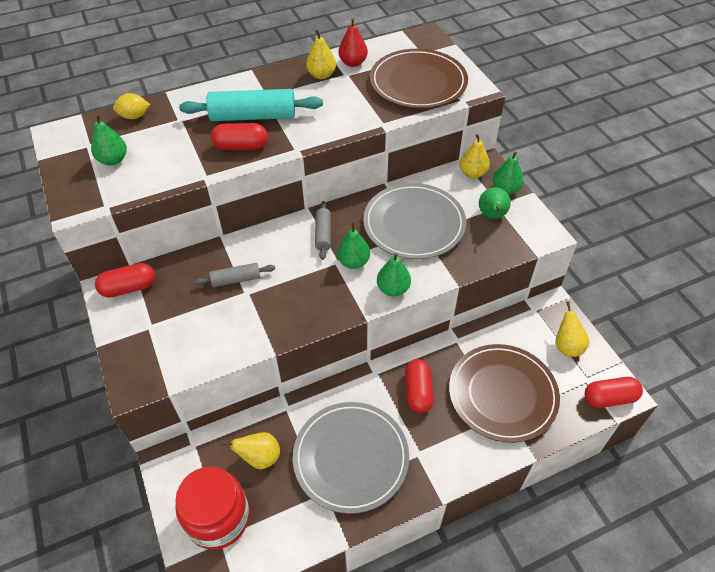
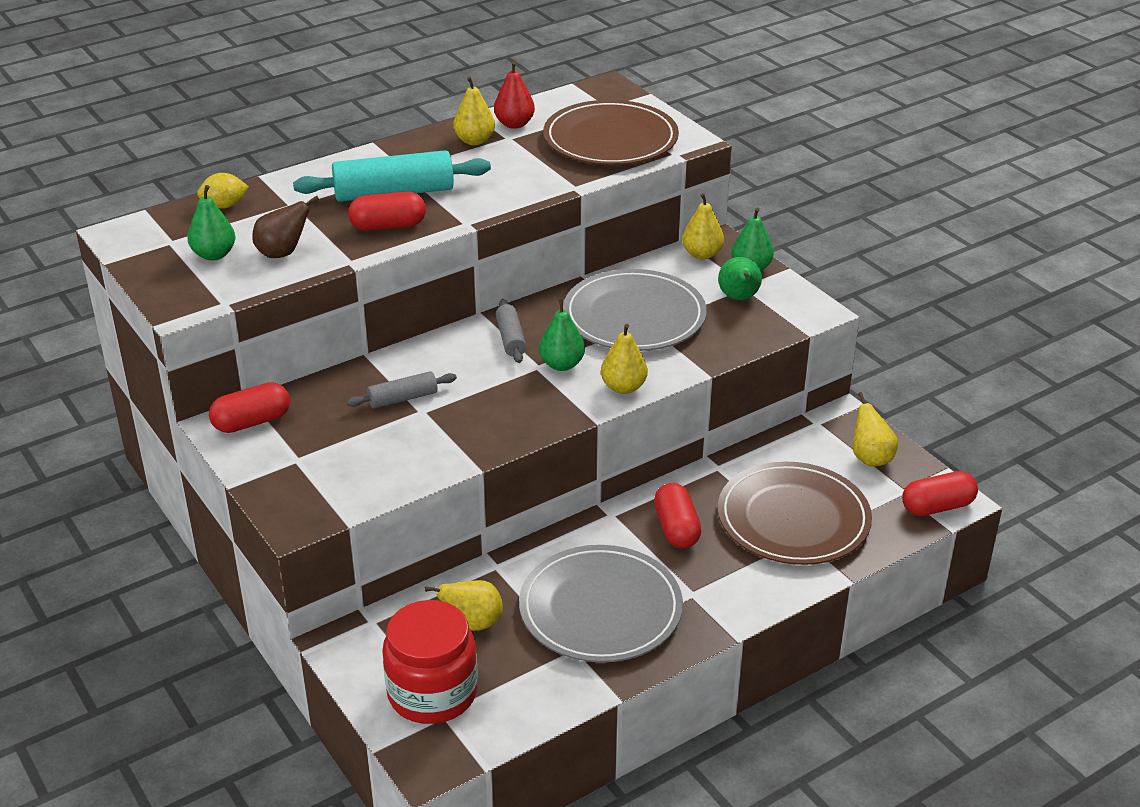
camera: 10 degrees left, 15 degrees down
(160, 164) = (282, 253): none -> brown pear
(393, 289) = (623, 387): green pear -> yellow pear

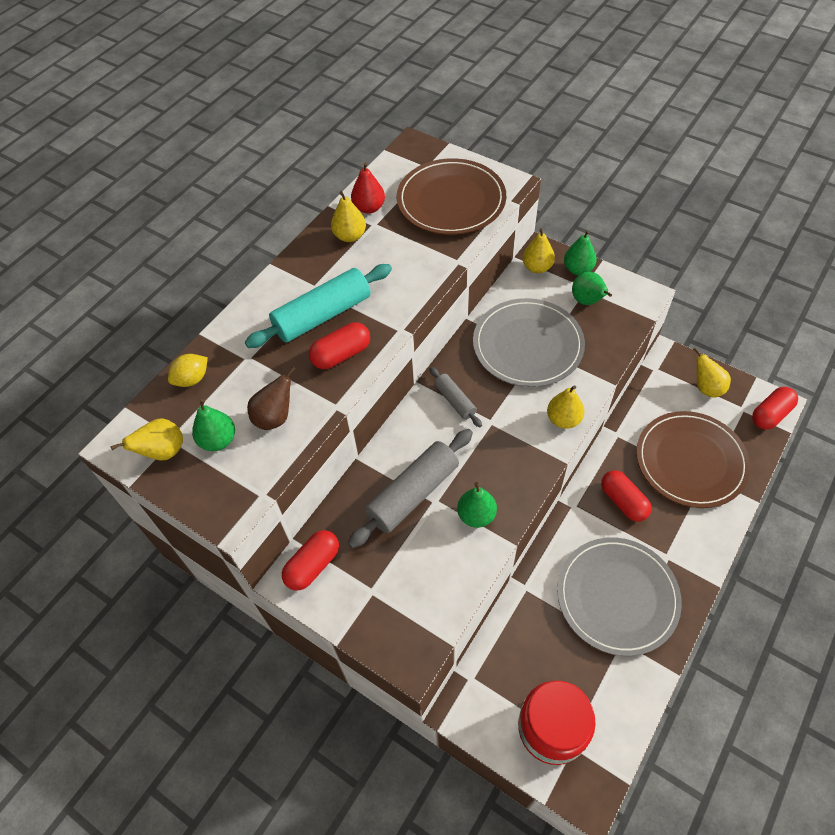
camera: 20 degrees left, 20 degrees up
(402, 398) = (413, 494): grey rolling pin -> grey rolling pin, size x1.86
(473, 623) = (541, 649): yellow pear -> yellow pear (163, 452)
(562, 364) = (507, 413): green pear -> green pear (476, 515)

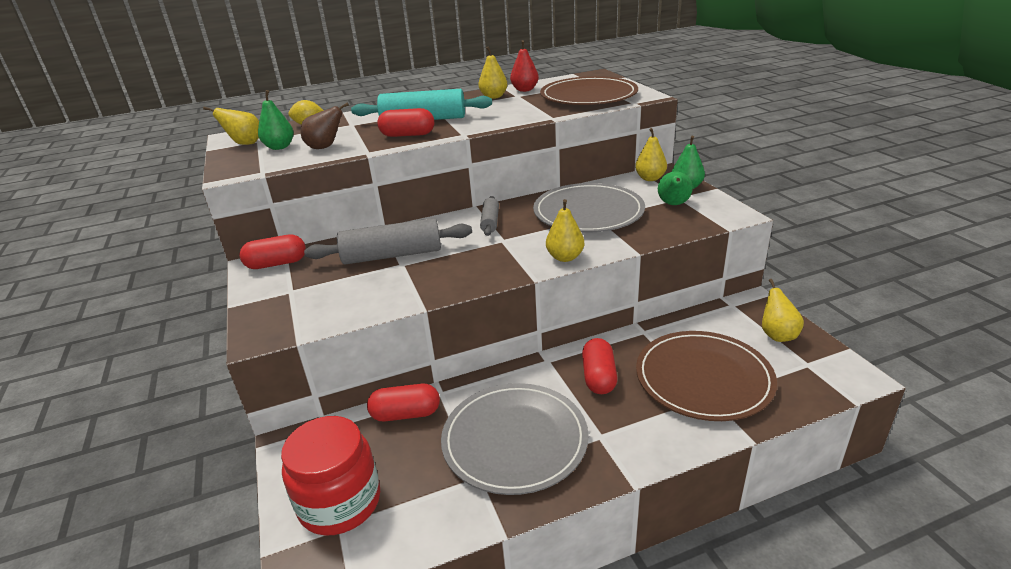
camera: 35 degrees right, 25 degrees down
(476, 515) = (420, 282): green pear -> none
(770, 414) = (840, 381): red capsule -> red capsule (406, 414)

